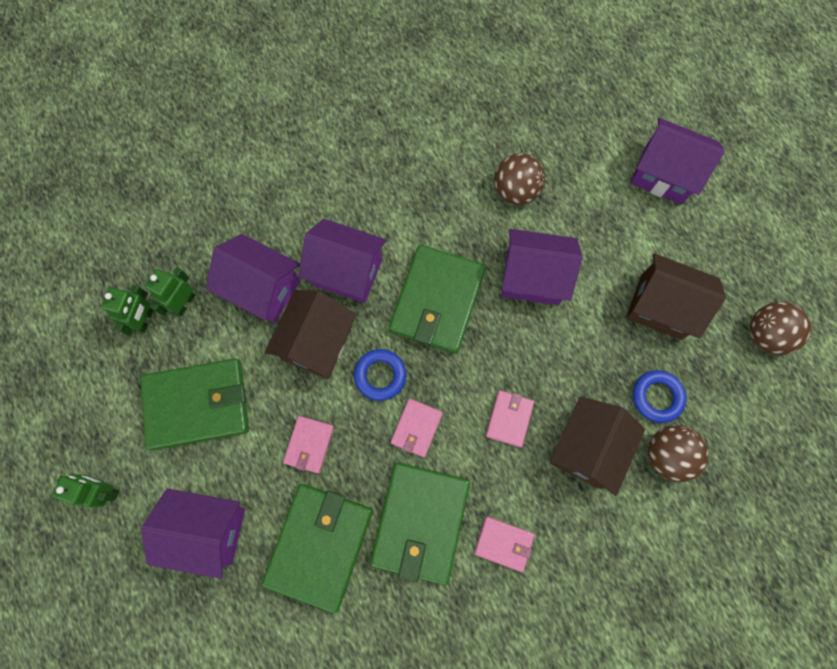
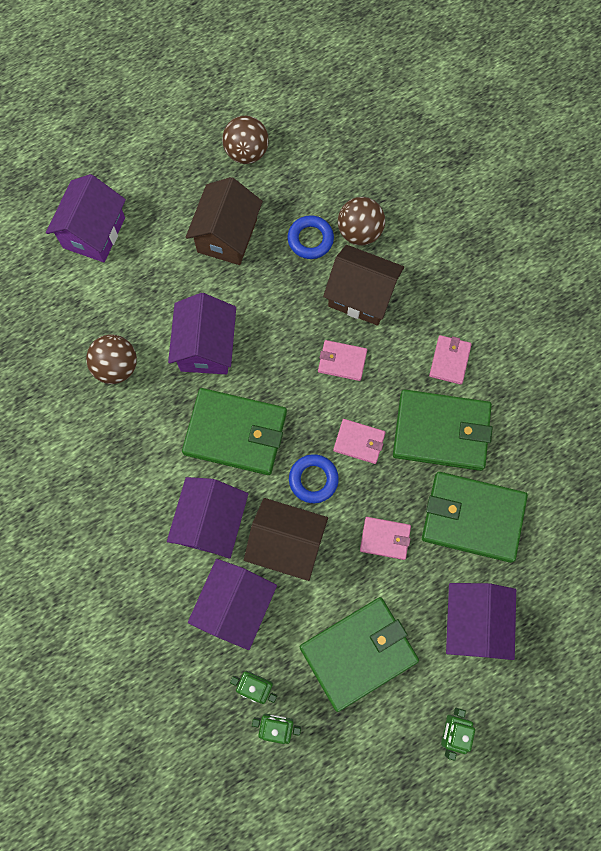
camera: 95 degrees left, 0 degrees up
(197, 404) = (358, 653): green wallet -> green wallet turned 75 degrees clockwise

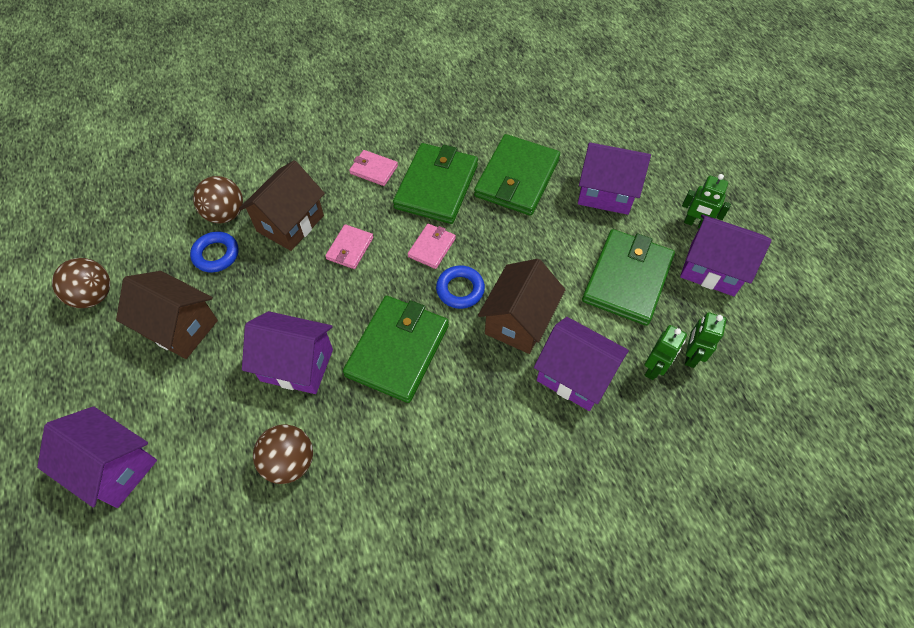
camera: 80 degrees left, 15 degrees down
(211, 523) = (487, 386): purple house -> purple house (712, 269)
(358, 653) = (627, 279): green wallet -> green wallet turned 45 degrees clockwise
(385, 538) = (525, 242): pink wallet -> none

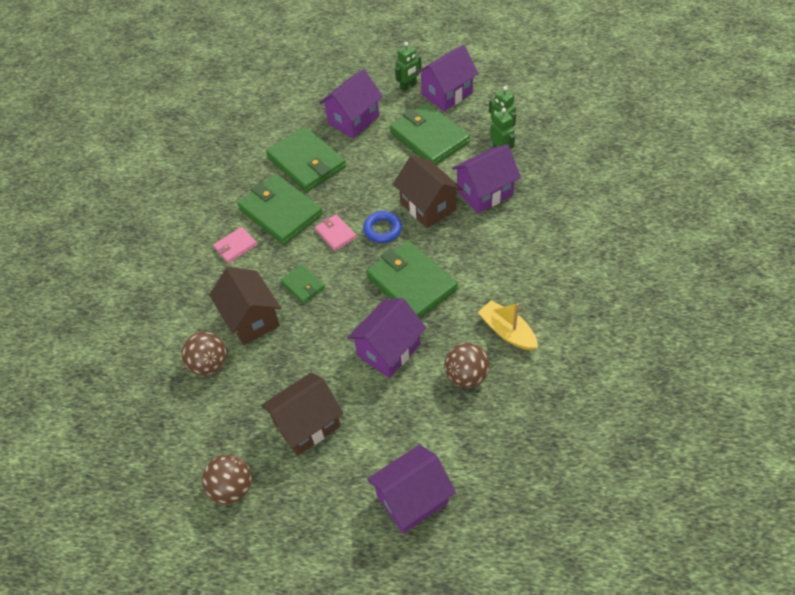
camera: 60 degrees left, 5 degrees down
(216, 254) = (248, 381): blue ring -> none
(350, 248) = (303, 285): pink wallet -> green wallet
(370, 485) = (507, 331): none -> yellow boat

